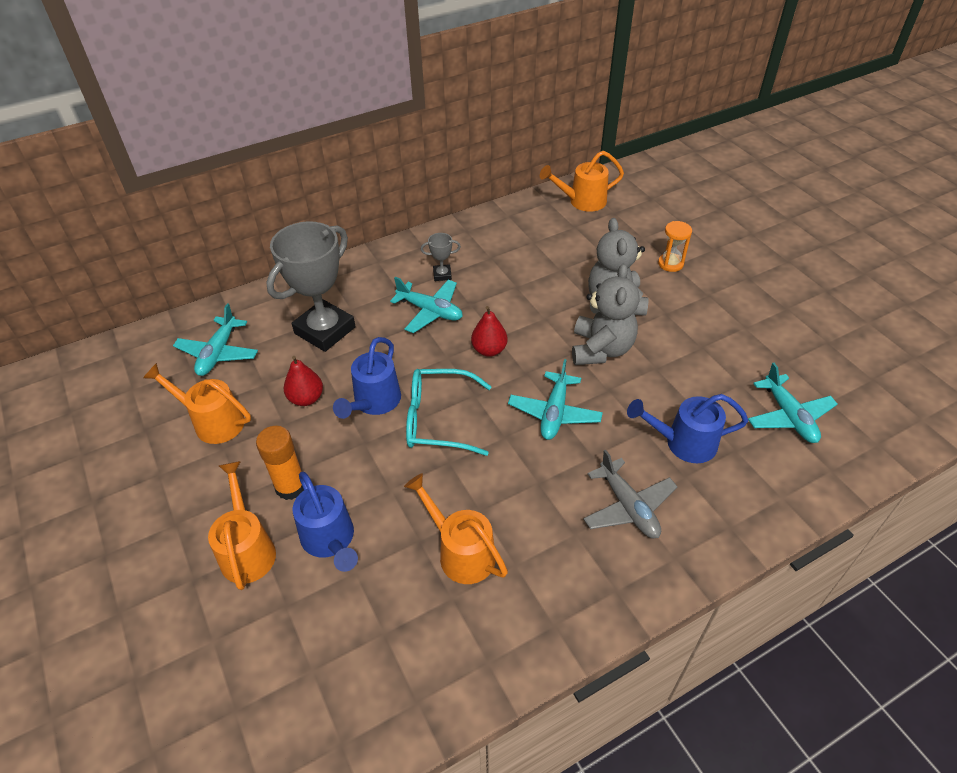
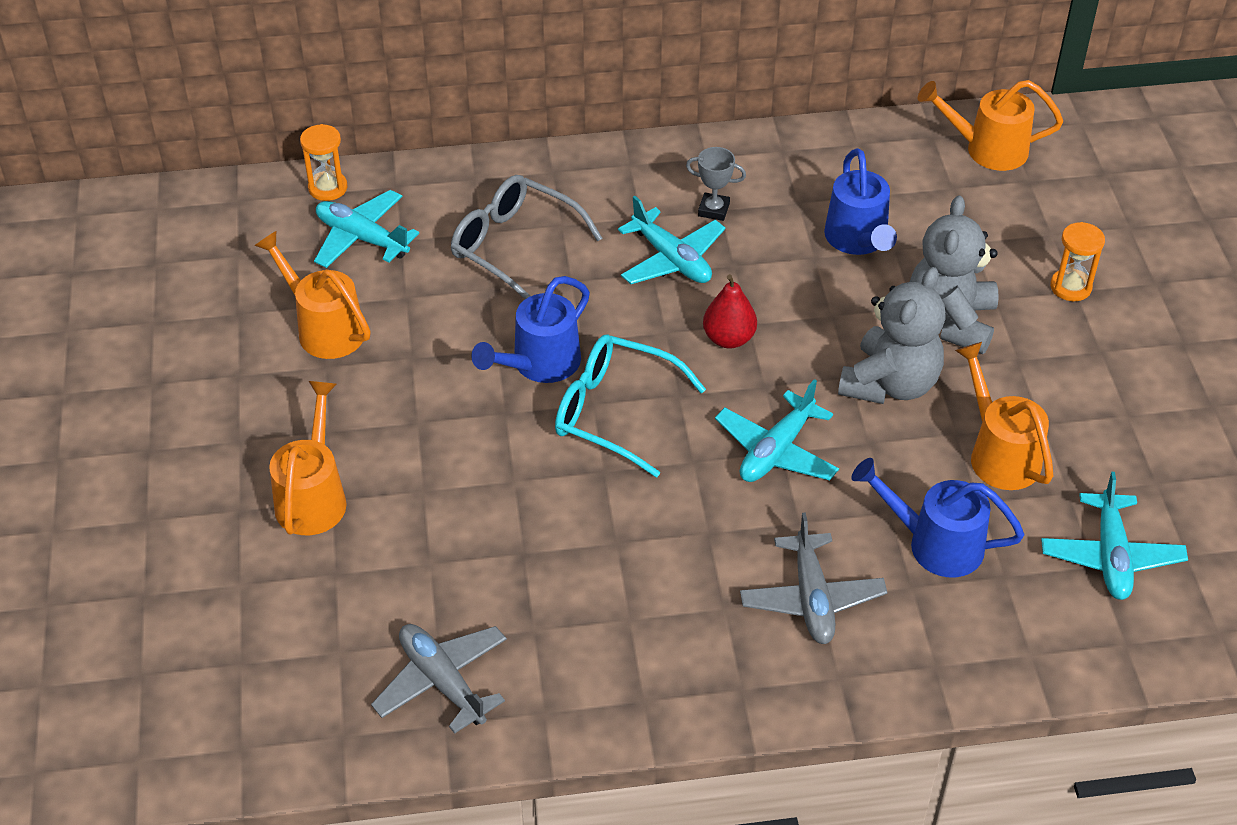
camera: 20 degrees right, 0 degrees up
(182, 327) = (328, 188): none -> orange hourglass
(218, 353) = (362, 238): turquoise plane -> turquoise plane turned 90 degrees clockwise
(290, 487) = (391, 439): orange glue stick -> none
(306, 398) = (453, 333): red pear -> none
(325, 330) = (514, 246): grey trophy -> grey glasses
(330, 541) = (415, 518): blue watering can -> blue watering can (858, 241)
(401, 666) = (442, 682): none -> grey plane
(460, 551) = (568, 581): orange watering can -> orange watering can (999, 453)

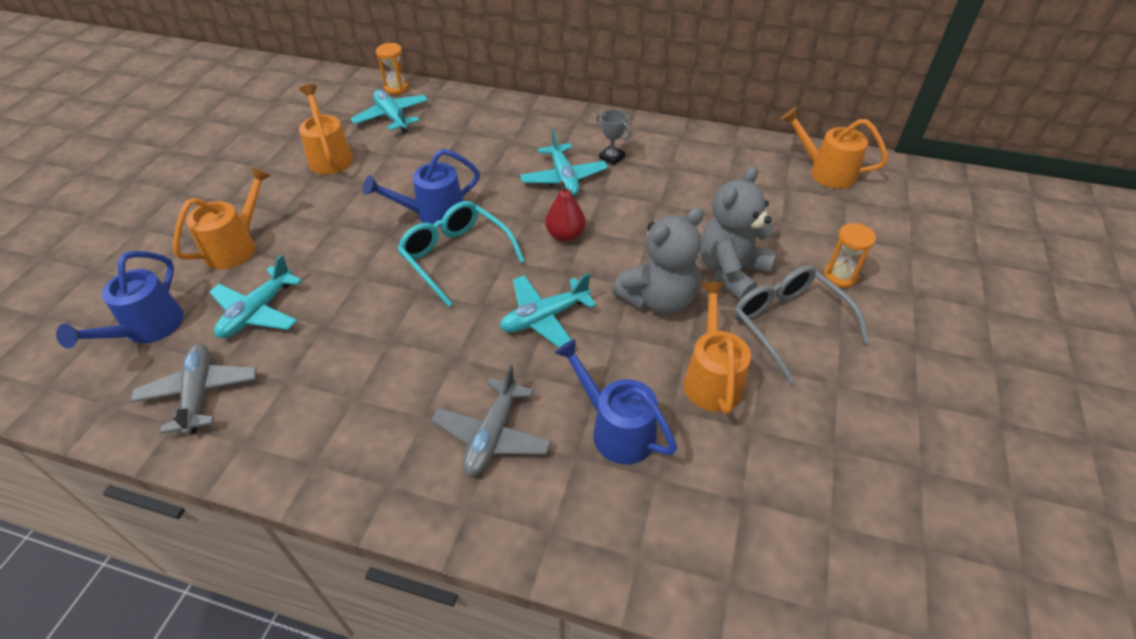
camera: 25 degrees right, 0 degrees up
(514, 246) = (473, 144): grey glasses -> grey glasses (788, 324)
(858, 241) = (697, 201): blue watering can -> blue watering can (147, 329)
(1110, 556) = (759, 497): turquoise plane -> turquoise plane (257, 312)

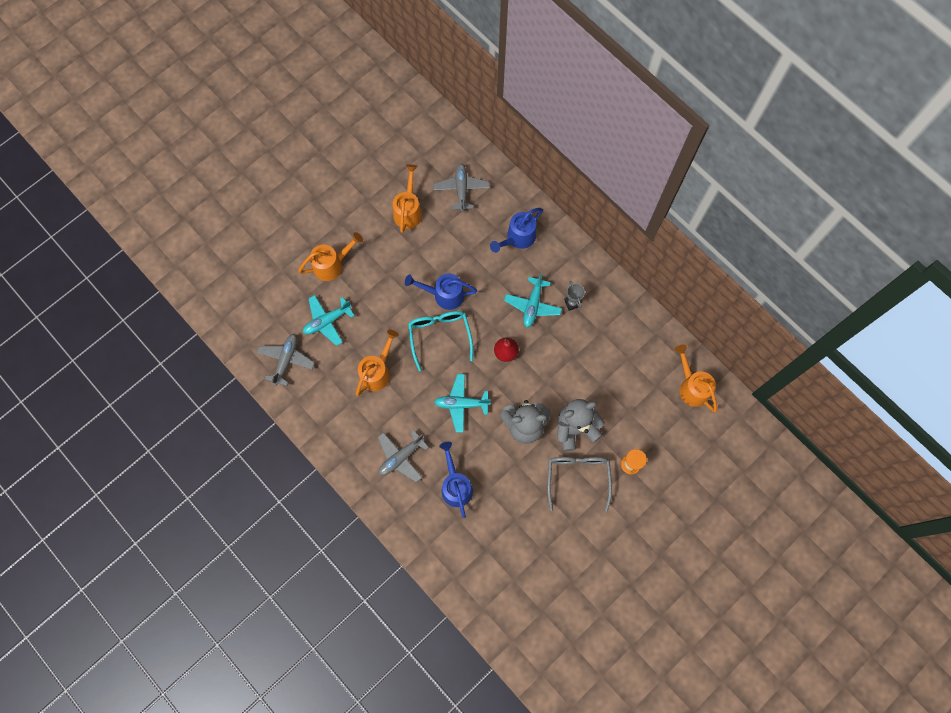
camera: 30 degrees right, 25 degrees up
(147, 329) = (274, 304): blue watering can -> blue watering can (517, 238)
(392, 117) = (461, 189): turquoise plane -> grey plane
(397, 88) = (478, 158): orange hourglass -> none
(712, 377) = (517, 484): orange watering can -> orange watering can (377, 371)

